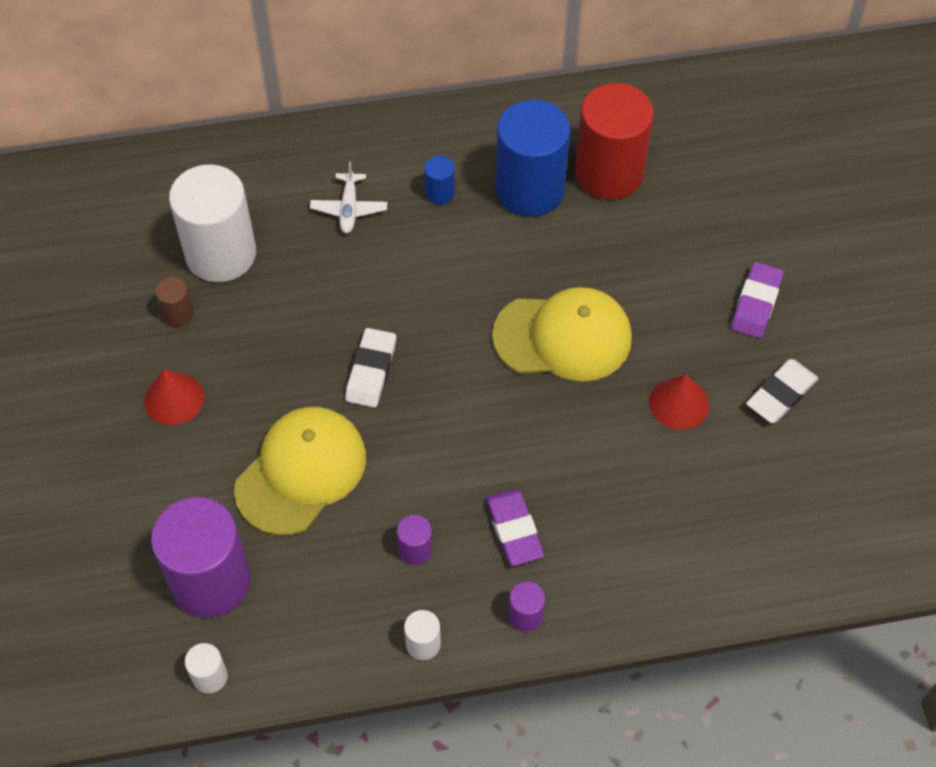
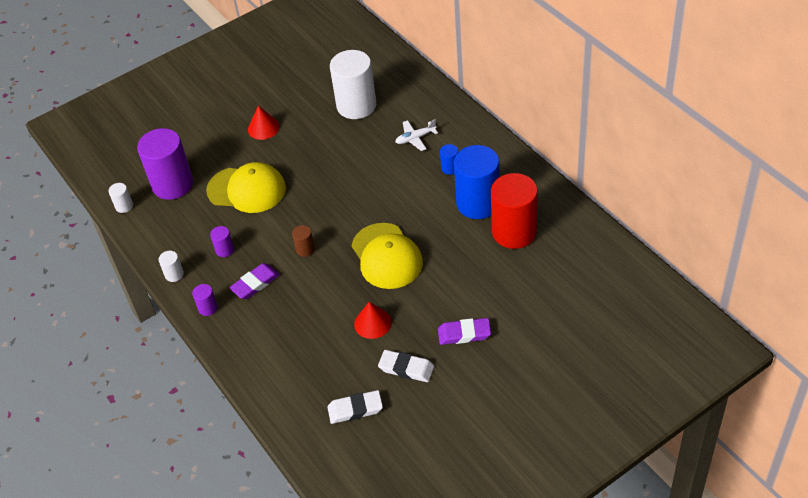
camera: 70 degrees right, 10 degrees down
(178, 313) = (312, 107): brown cylinder -> brown cylinder (305, 249)
(371, 371) = (320, 189): white eraser -> white eraser (355, 409)

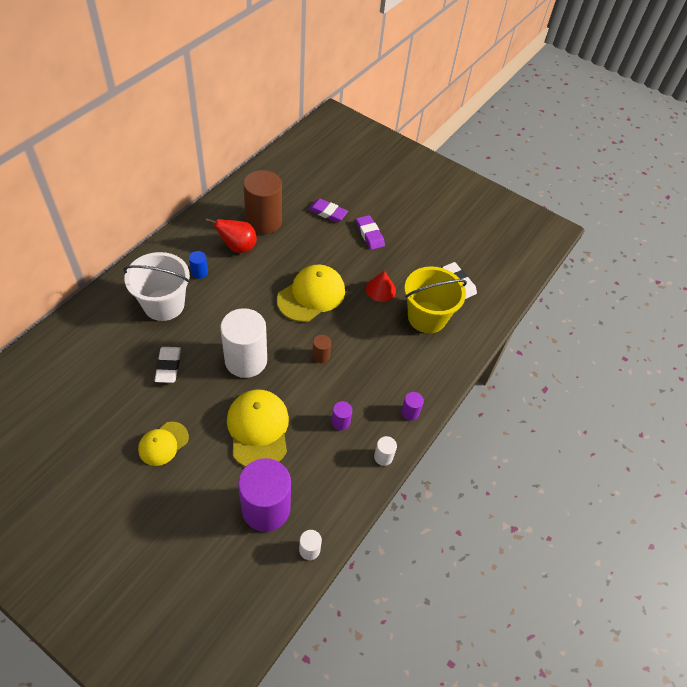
camera: 120 degrees left, 5 degrees up
(255, 283) = (370, 383): purple eraser -> purple eraser (327, 212)
(263, 128) = (163, 443): red cone -> yellow cap
(316, 358) = (427, 317): none -> yellow bucket
(356, 106) = (120, 364): white cylinder -> white cylinder (246, 360)
(406, 368) = (412, 261): white eraser -> white eraser (168, 366)
(415, 138) = (164, 304): white plane -> white bucket
(478, 203) = (238, 247): blue cylinder -> red pear
(514, 232) = (264, 221): red cylinder -> brown cylinder

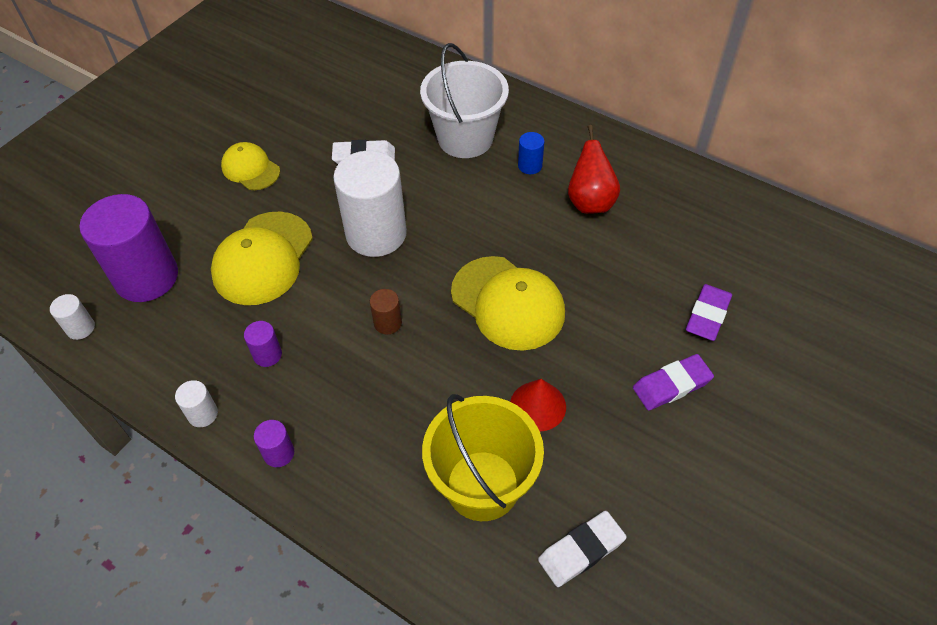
camera: 95 degrees right, 0 degrees up
(258, 429) = (263, 258): yellow cap -> yellow cap turned 120 degrees clockwise
(264, 221) = (656, 228): brown cylinder -> none

